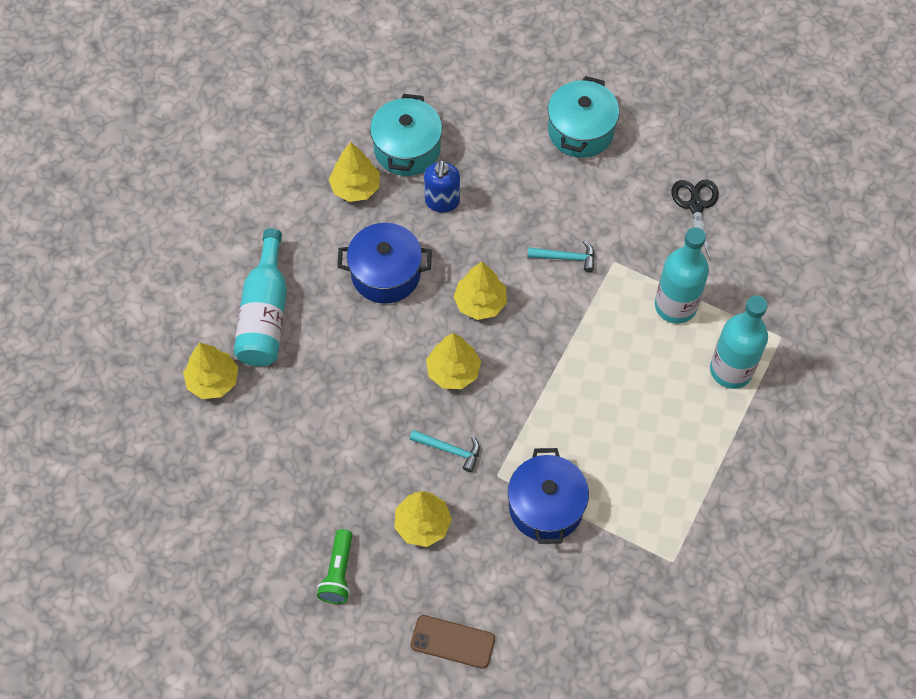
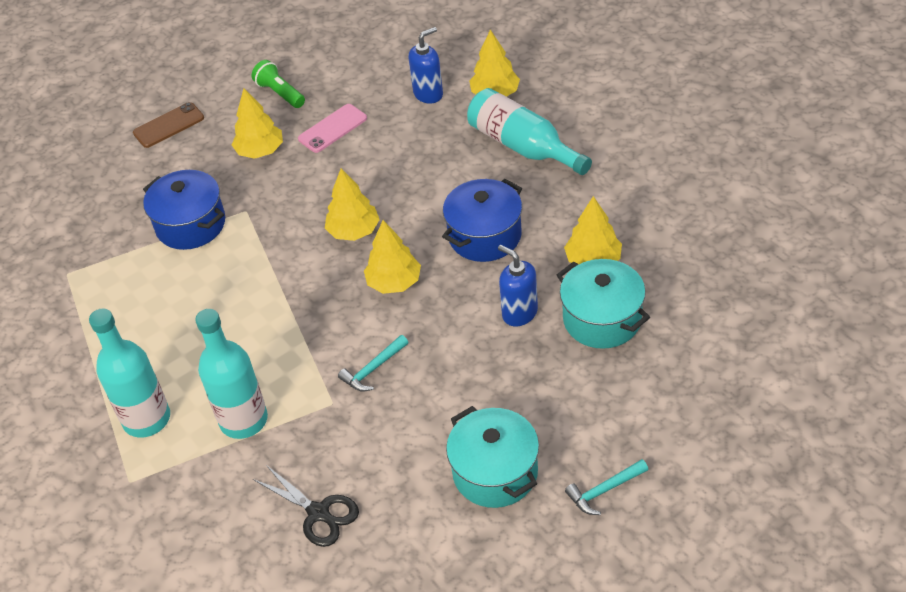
camera: 135 degrees right, 15 degrees down
(250, 437) = (428, 94): none -> blue soap dispenser
(351, 484) = (332, 129): none -> pink phone
(450, 450) = (295, 195): turquoise hammer -> turquoise hammer (604, 490)

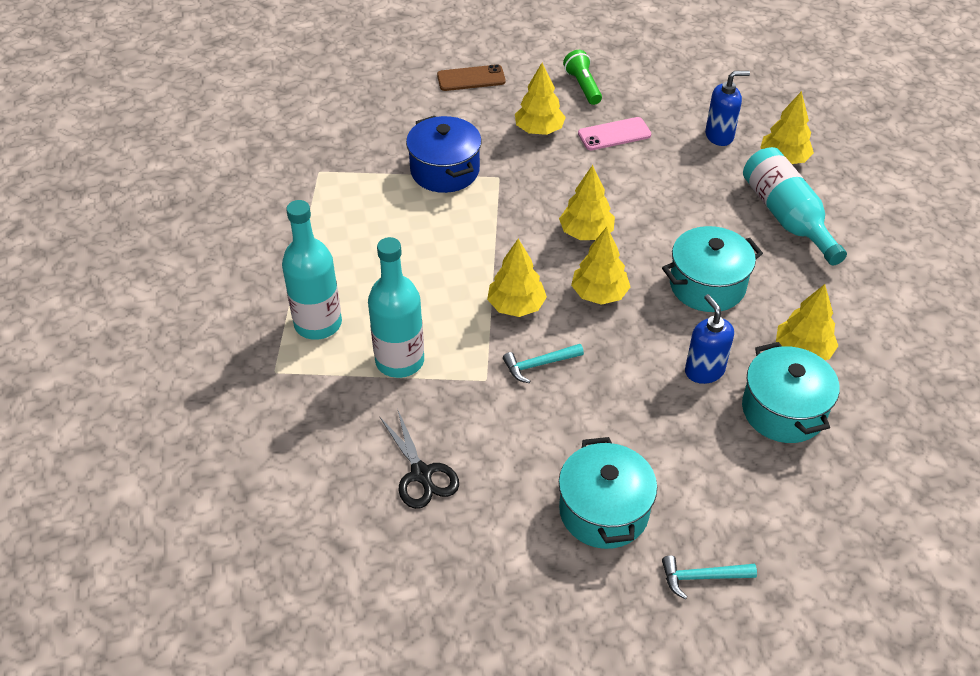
camera: 20 degrees right, 0 degrees up
(325, 324) = (516, 306): none -> yellow tree
(485, 236) = (707, 285): blue pot -> turquoise pot

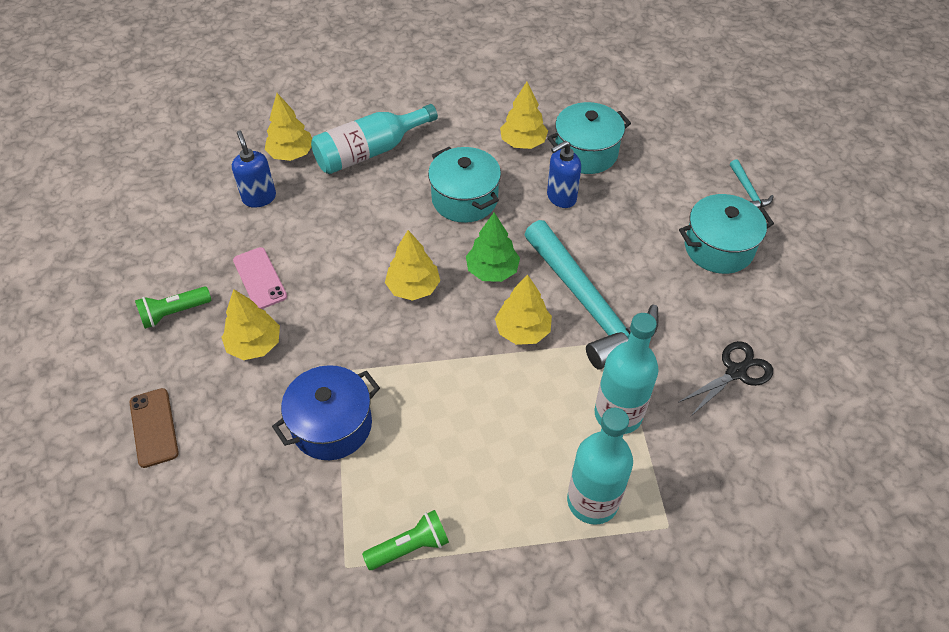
camera: 100 degrees left, 5 degrees up
(321, 206) = (410, 547): none -> green flashlight
(539, 365) = (588, 305): turquoise hammer -> turquoise hammer, size x2.48
(599, 294) = (492, 270): yellow tree -> green tree

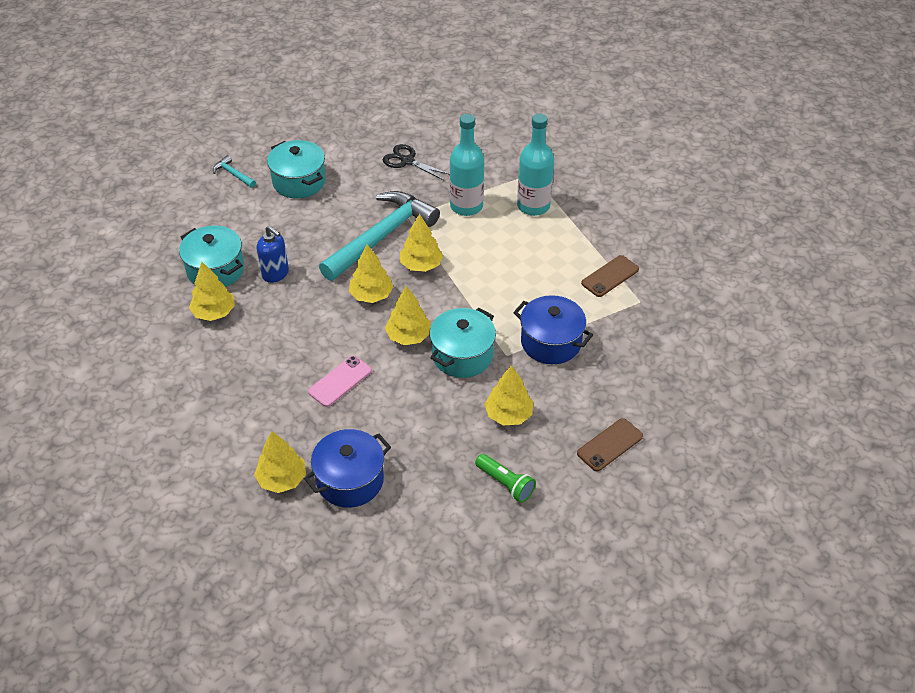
camera: 110 degrees left, 5 degrees down
(259, 198) = (350, 480): blue soap dispenser -> blue pot
(260, 278) = (443, 439): pink phone -> pink phone (340, 381)
(370, 151) = (259, 417): turquoise bottle -> none
(410, 547) = (610, 276): green flashlight -> brown phone
(465, 199) = (299, 332): turquoise pot -> turquoise pot (462, 355)
(492, 270) = (371, 295): green tree -> yellow tree
(748, 191) = (233, 174): turquoise hammer -> turquoise hammer turned 105 degrees counterclockwise

